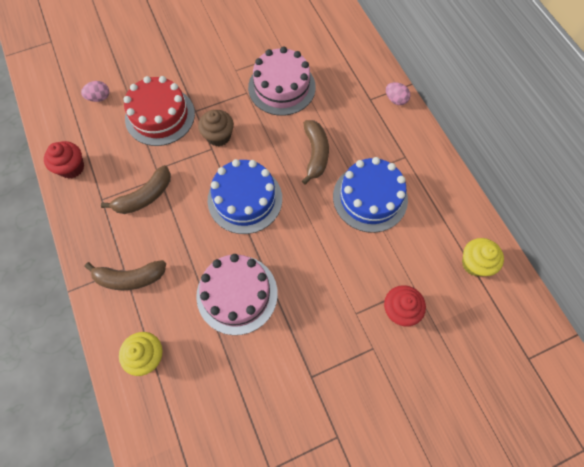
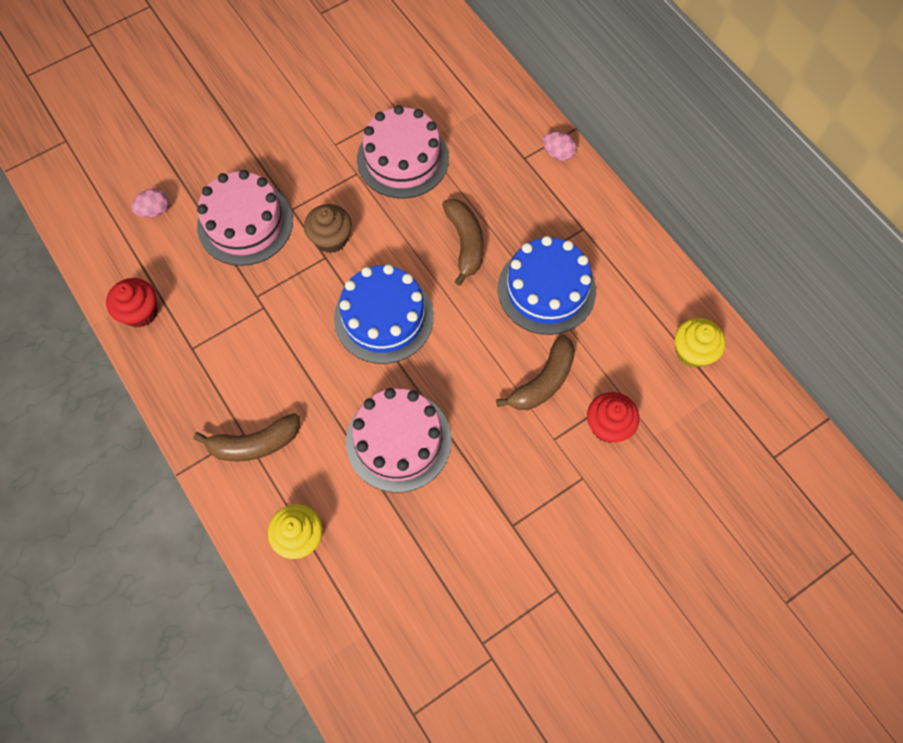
camera: 10 degrees left, 0 degrees up
(145, 196) = (249, 335): brown banana -> brown banana (543, 381)
(160, 116) = (245, 223): red cake -> pink cake

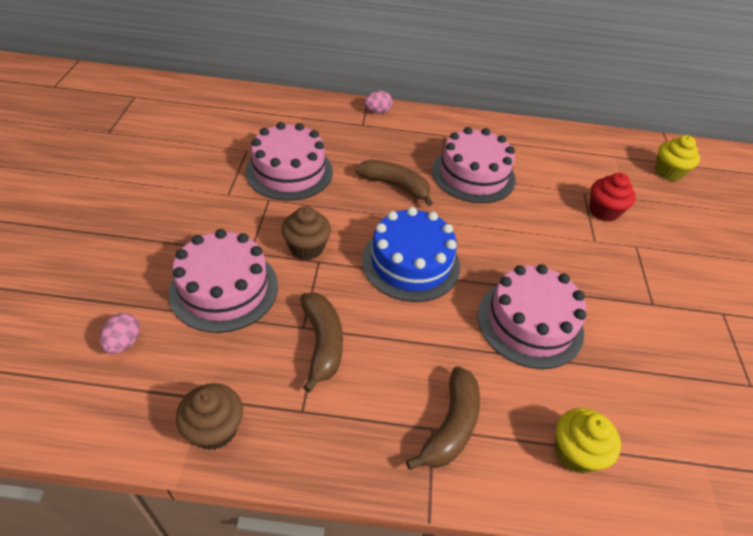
camera: 55 degrees left, 20 degrees down
(140, 312) = (215, 429): red cupcake -> brown cupcake
(543, 381) = (544, 218): brown banana -> brown banana (322, 342)
(546, 289) = (473, 175): blue cake -> pink cake
(692, 352) = (577, 149): yellow cupcake -> yellow cupcake (668, 172)

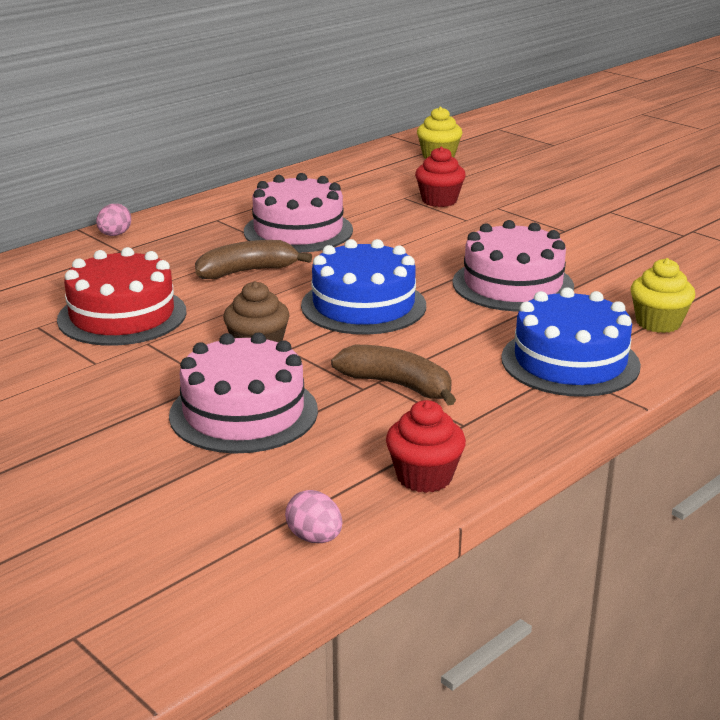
camera: 45 degrees left, 20 degrees down
(124, 343) = (232, 496): pink egg -> pink egg (314, 538)
(215, 429) = (424, 477): brown cupcake -> red cupcake
(289, 171) = (122, 315): pink cake -> red cake
(451, 425) = (570, 362): brown banana -> blue cake

